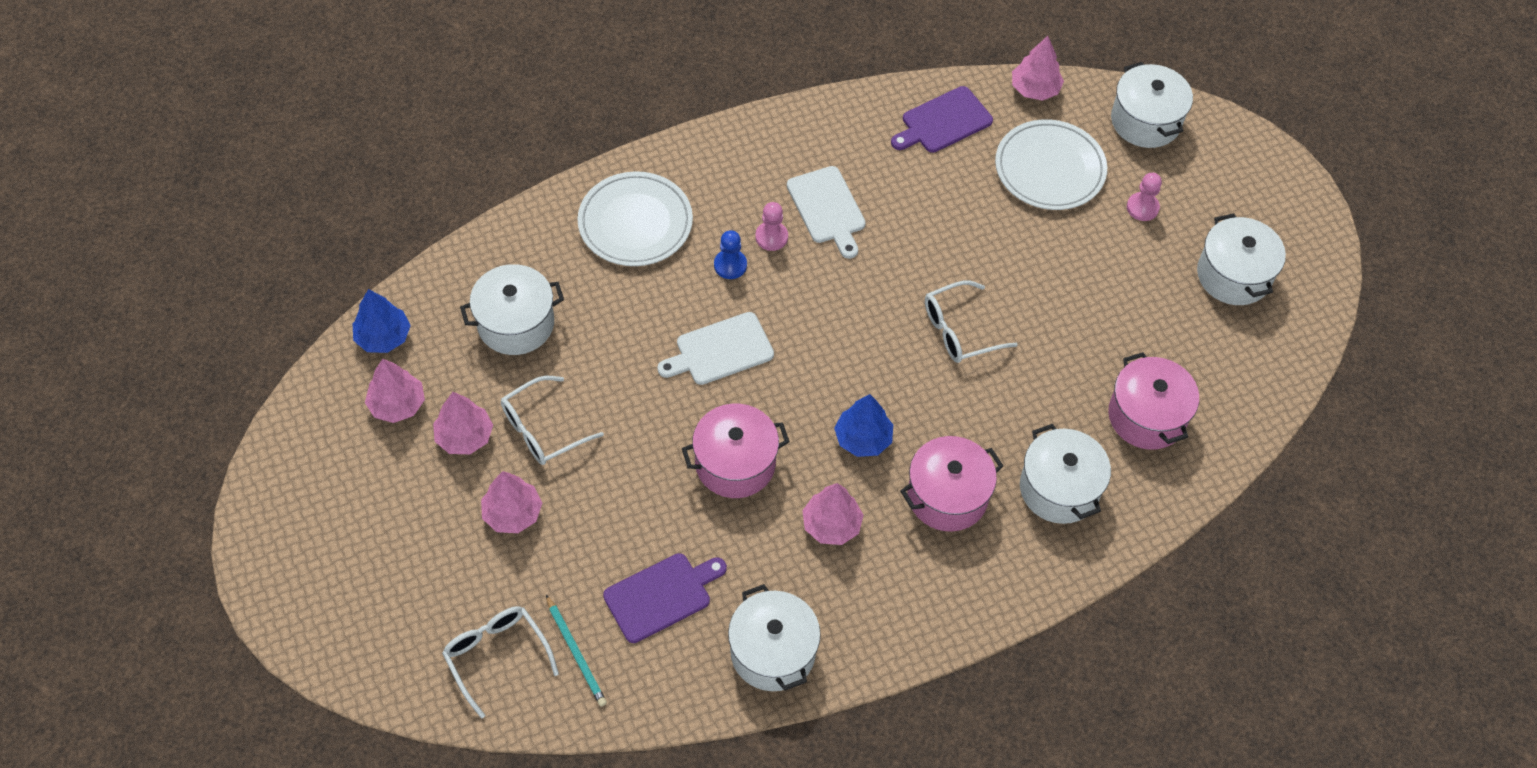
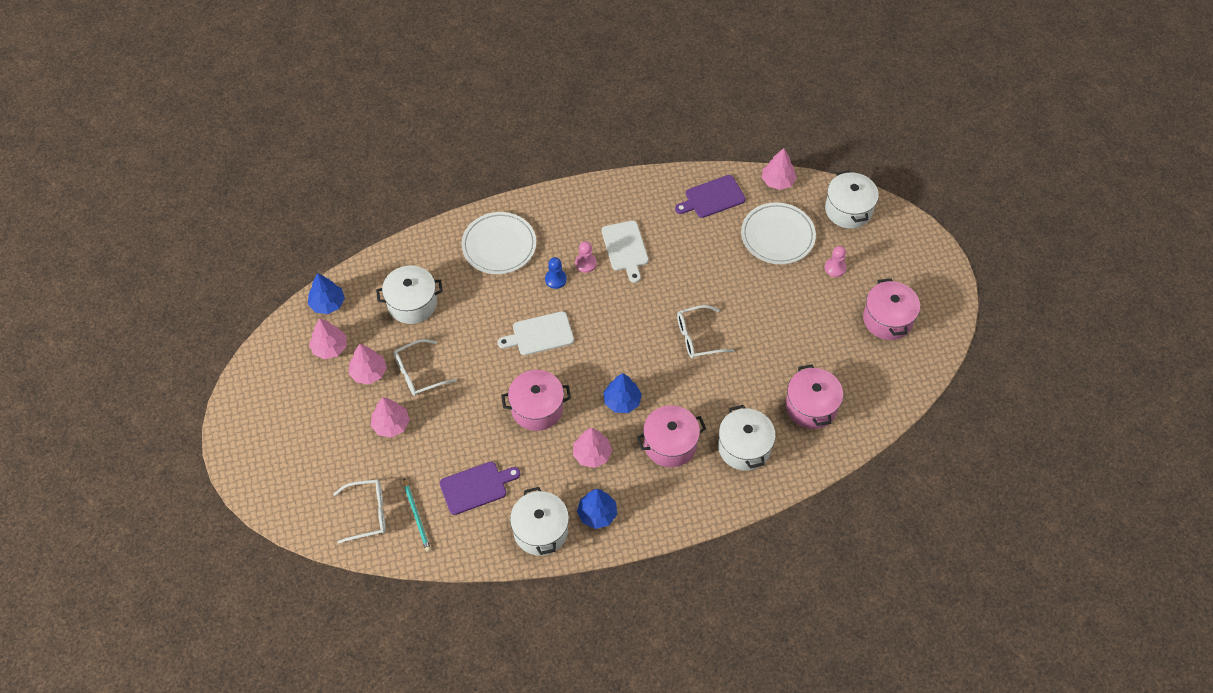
camera: 10 degrees right, 0 degrees up
(497, 657) = (367, 513): white glasses -> white glasses turned 105 degrees clockwise
(855, 616) = (597, 514): none -> blue tree
(1233, 275) = (887, 319): white pot -> pink pot

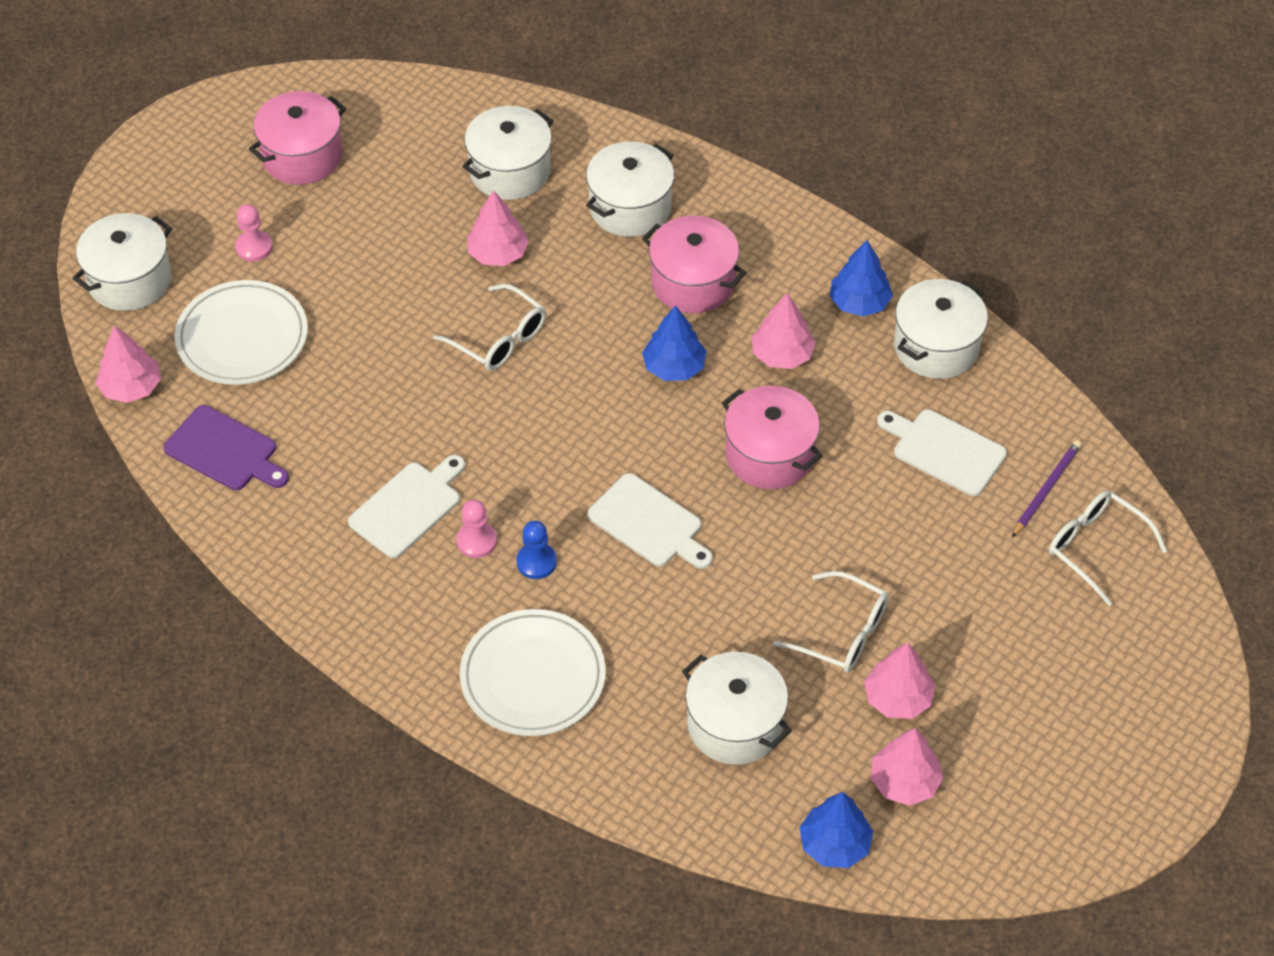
camera: 125 degrees left, 5 degrees down
(391, 424) = (950, 611): pink tree -> pink tree (498, 253)
(417, 517) = (1046, 489): turquoise pencil -> purple pencil
(476, 487) = (944, 450): purple cutting board -> white cutting board
(811, 406) = (510, 171): pink pot -> white pot

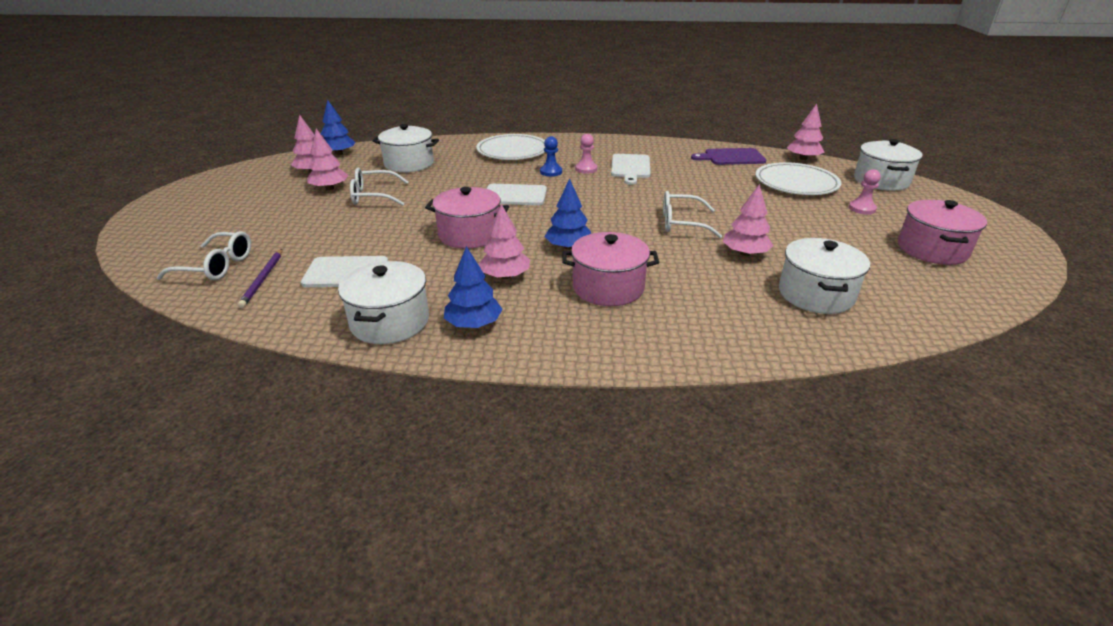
camera: 145 degrees right, 20 degrees down
(630, 207) = (708, 309): white pot -> none

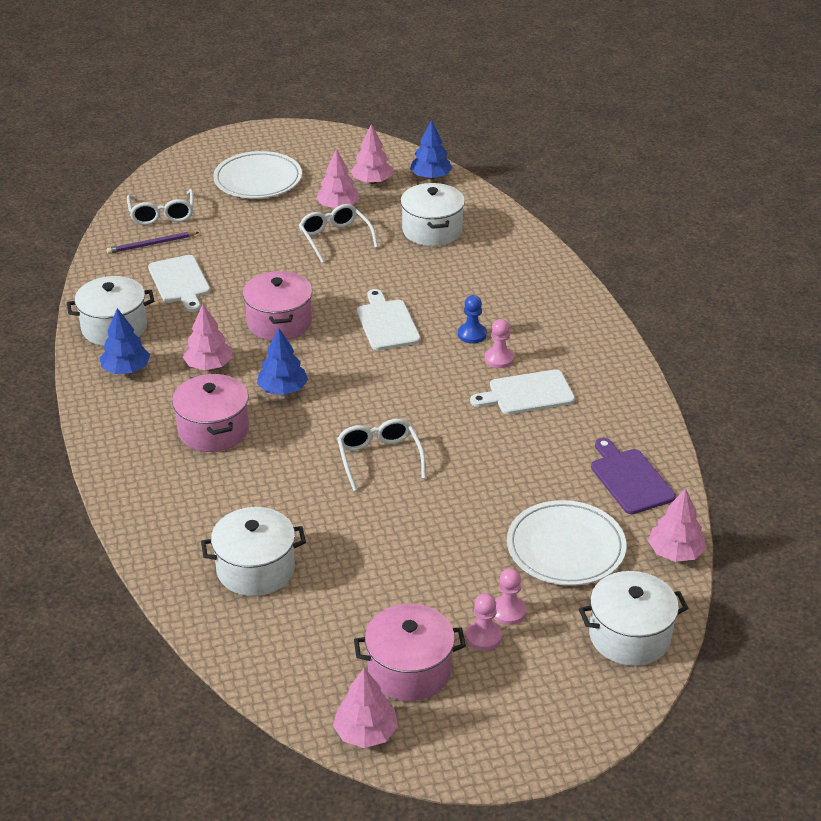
camera: 70 degrees right, 5 degrees up
(512, 151) = (522, 289): white plate -> white plate (258, 179)
(745, 253) = (325, 513): pink tree -> pink tree (365, 732)
(889, 220) = (483, 636): none -> pink pawn

